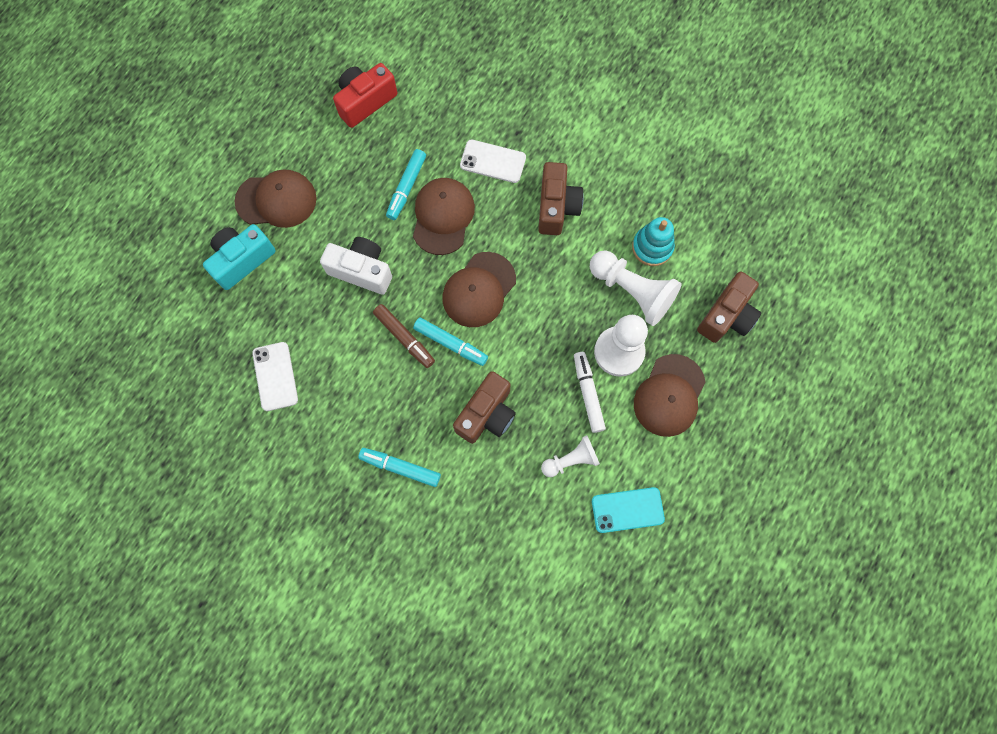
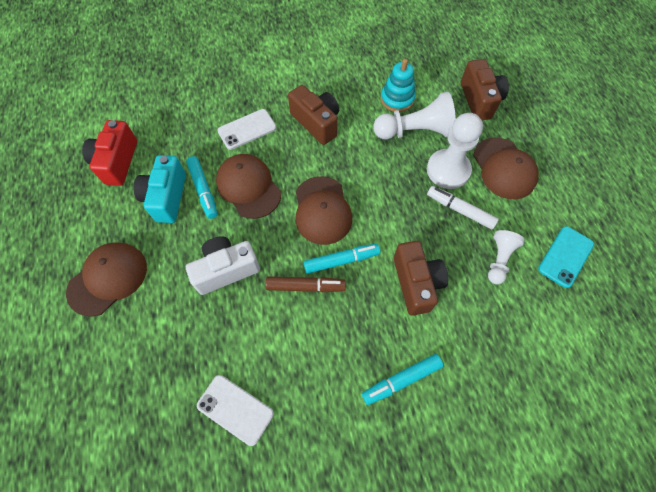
camera: 45 degrees left, 10 degrees down
(242, 260) = (120, 346): turquoise camera -> turquoise camera (166, 197)

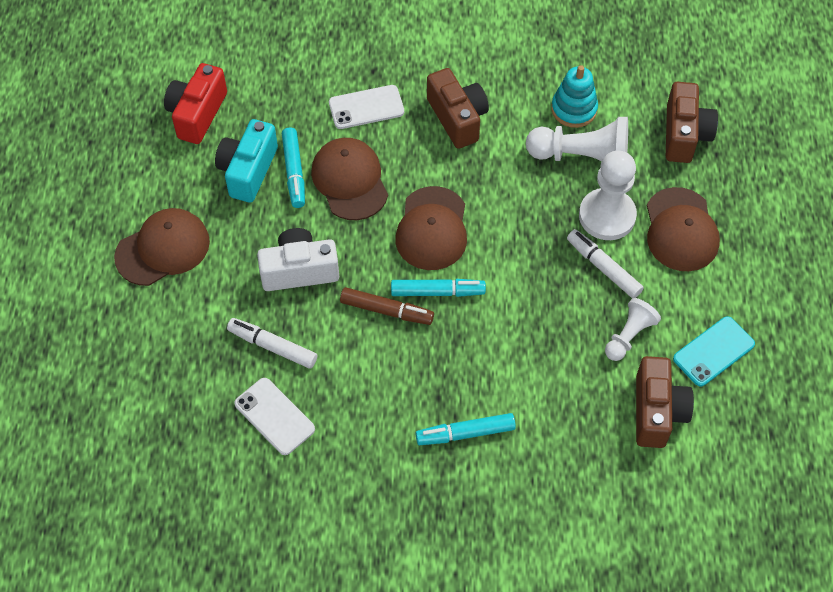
camera: 15 degrees right, 5 degrees down
(219, 343) = (273, 347): none -> white marker
(416, 283) = (518, 337): brown camera -> brown camera (656, 411)

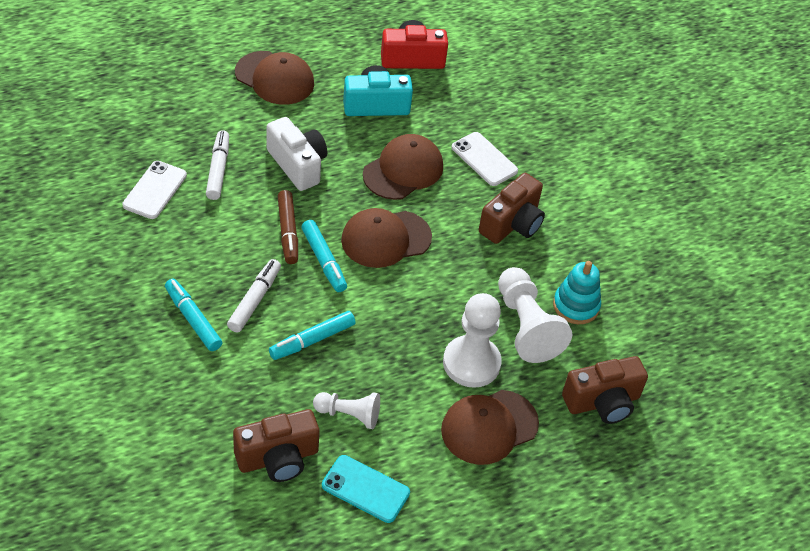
camera: 60 degrees right, 10 degrees down
(294, 171) = (391, 133): turquoise marker -> turquoise marker (312, 340)
(603, 268) = (412, 375): white marker -> white marker (254, 300)

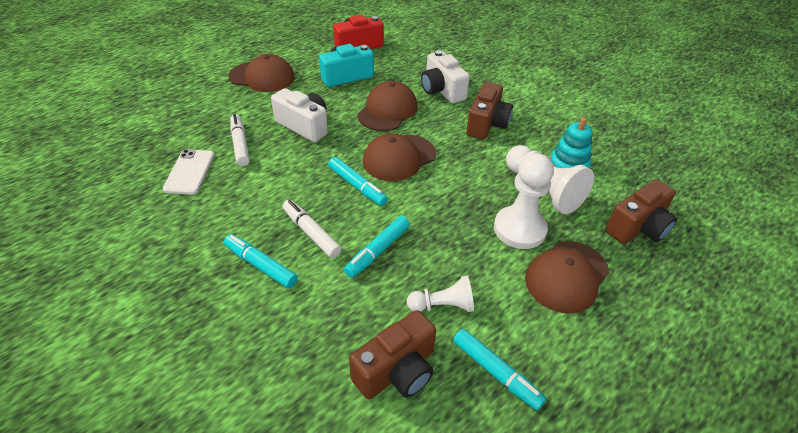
camera: 15 degrees left, 5 degrees down
(254, 300) = (311, 233): white marker -> white marker turned 45 degrees counterclockwise
(288, 231) = (317, 173): brown marker -> none
(365, 489) = (495, 372): turquoise phone -> turquoise marker
(484, 159) = (442, 90): white phone -> white camera

